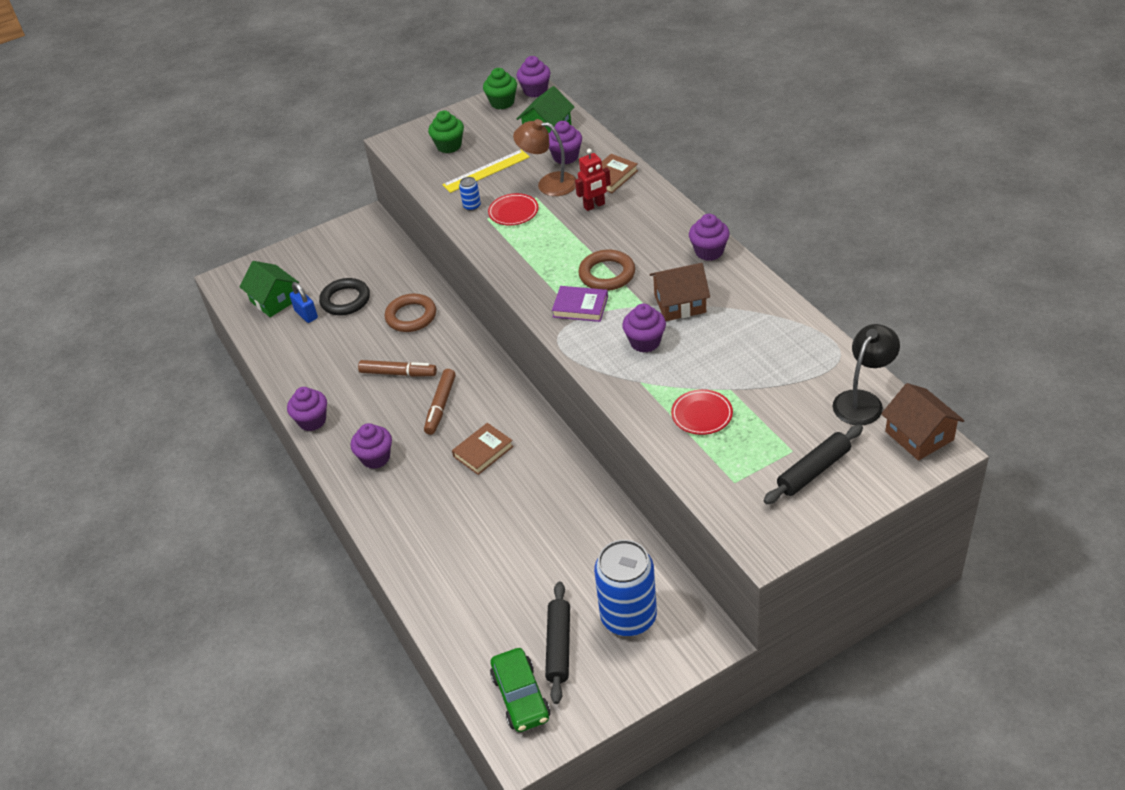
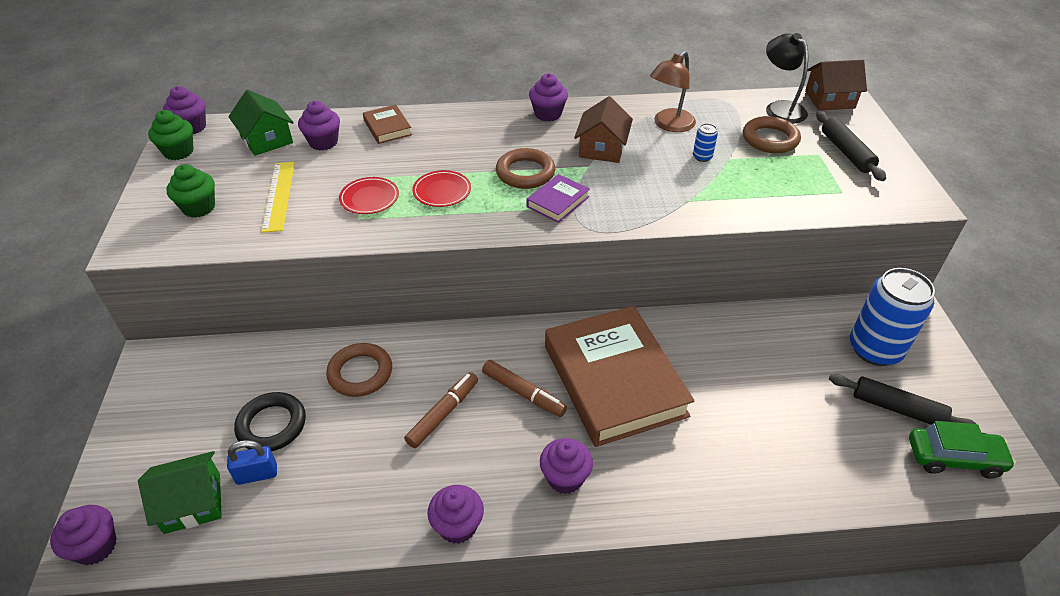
camera: 70 degrees left, 0 degrees up
(472, 206) = (325, 222): blue can -> blue can (702, 157)
(483, 451) = (614, 380): brown book -> brown book, size x2.39
(549, 183) = (352, 164): brown lamp -> brown lamp (669, 125)
(594, 206) = (418, 149): red robot -> none
(645, 342) = (638, 181): purple cupcake -> purple cupcake (96, 546)
(702, 415) = (752, 182): red plate -> red plate (442, 191)
(791, 408) = (770, 139): none -> brown ring

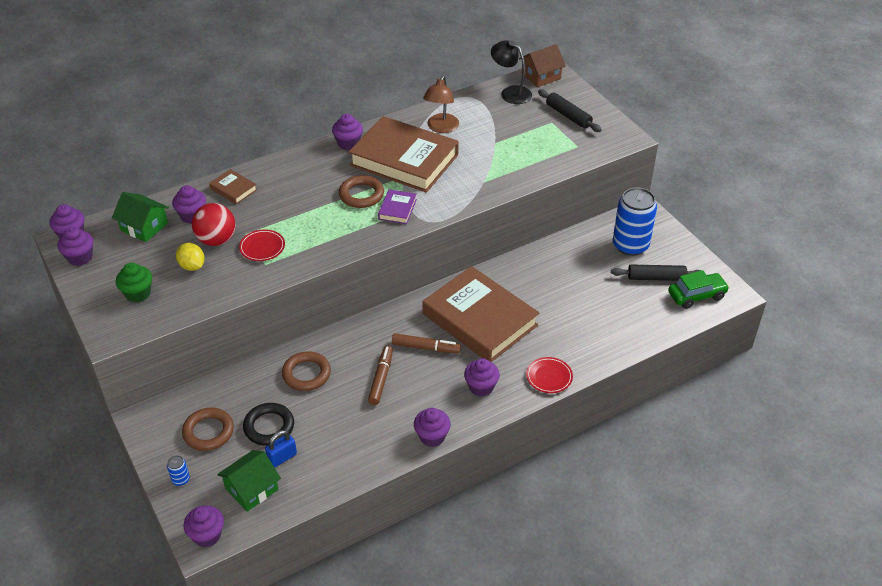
camera: 25 degrees left, 0 degrees up
(178, 152) = (80, 257): green cupcake -> purple cupcake
(279, 196) = (192, 266): yellow ruler -> yellow lemon
(327, 175) = (216, 240): none -> red ball
(442, 191) = (311, 226): red plate -> red plate (549, 377)
(602, 148) = (404, 160): brown house -> brown book
(702, 157) = (476, 147): blue can -> blue can (180, 479)
(770, 139) = (515, 120): brown ring -> brown ring (208, 432)

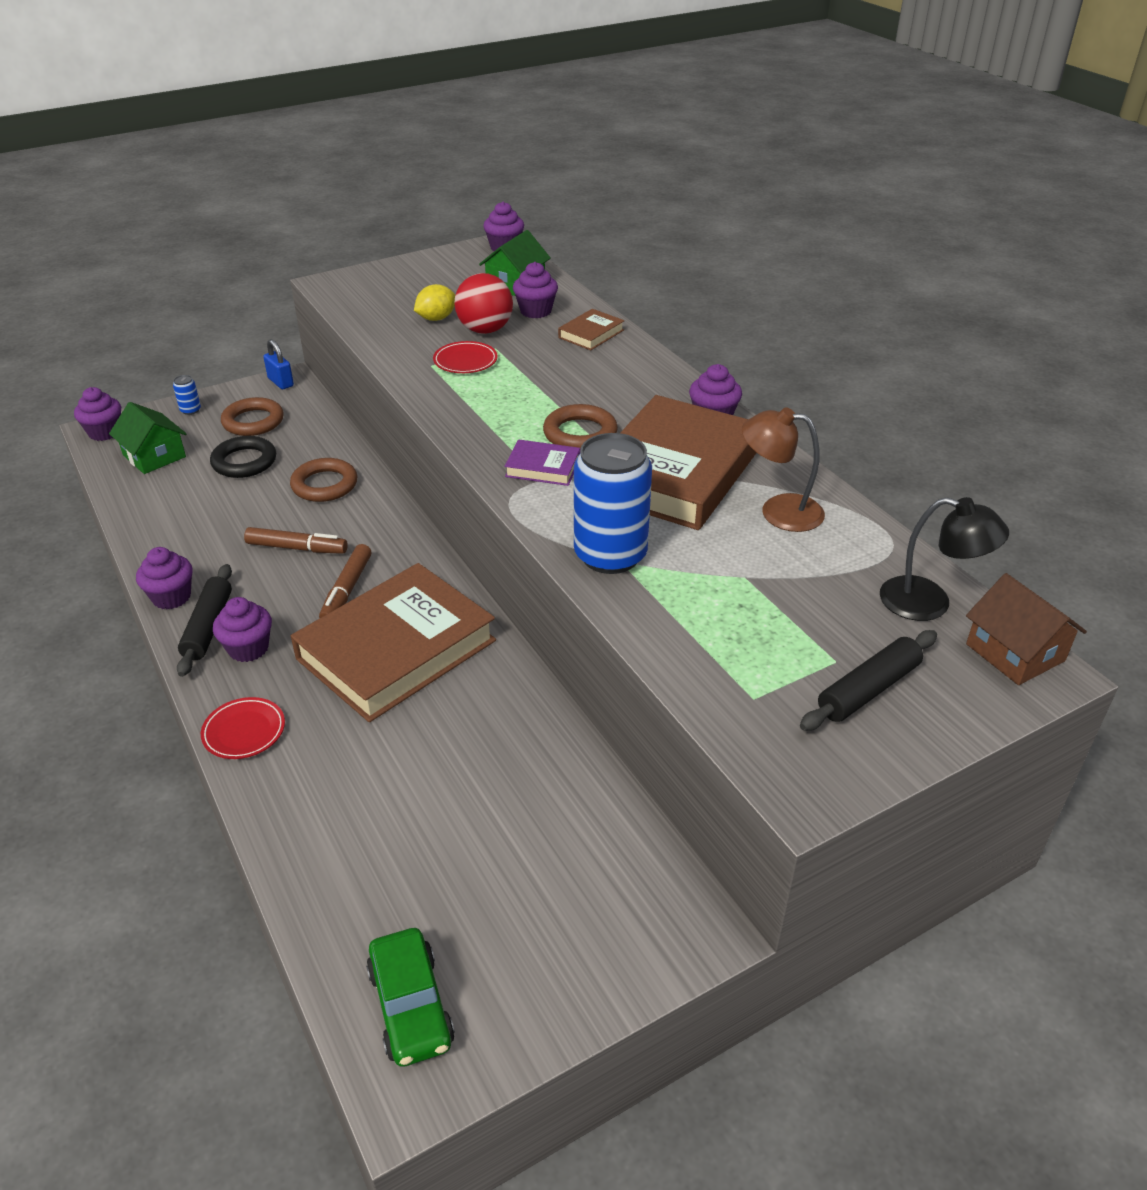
camera: 90 degrees right, 5 degrees down
(80, 257) = (464, 256): purple cupcake -> none
(138, 293) = (394, 291): green cupcake -> none
(282, 458) = (191, 474): blue padlock -> blue padlock (280, 382)
(510, 92) = (929, 603): black lamp -> black lamp turned 75 degrees clockwise
(630, 245) = (584, 890): blue can -> blue can (610, 555)
(656, 278) = (476, 929): black rolling pin -> black rolling pin (208, 627)

